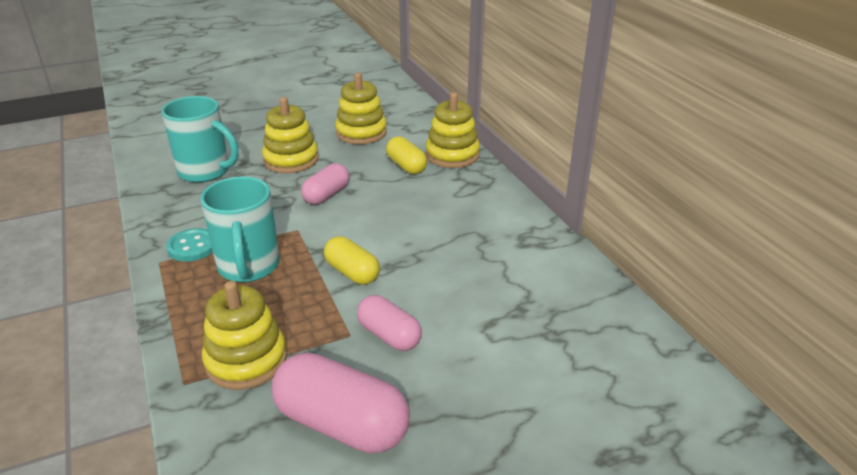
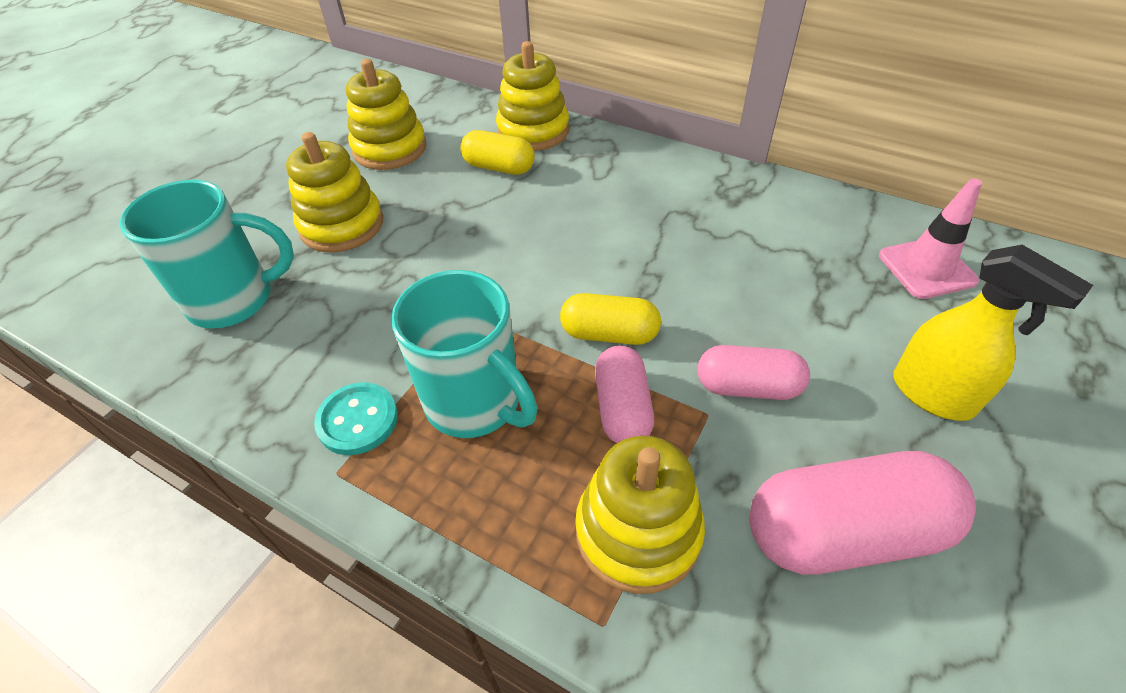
camera: 35 degrees left, 15 degrees up
(326, 195) = (450, 250): pink capsule -> pink capsule (622, 408)
(493, 401) = (932, 394): none -> yellow spray bottle
(599, 341) = (926, 268): none -> pink traffic cone

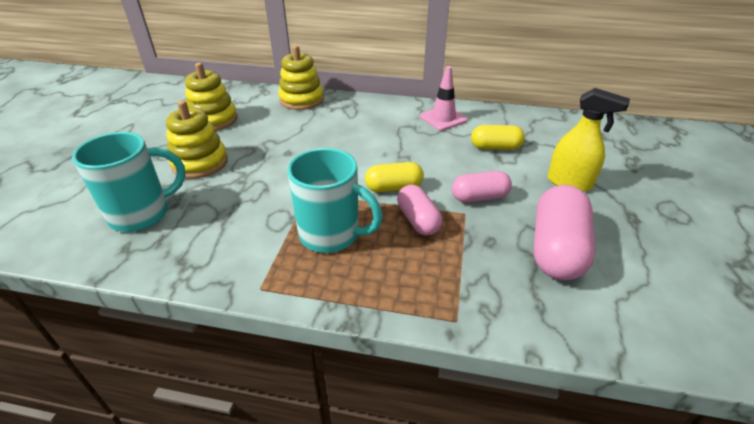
camera: 20 degrees left, 10 degrees down
(358, 420) = (261, 259): turquoise button -> none
(499, 167) = (289, 120): yellow capsule -> yellow capsule (495, 147)
(638, 531) = (454, 274): yellow stacking toy -> none
(843, 532) = (556, 249): pink capsule -> pink capsule turned 45 degrees counterclockwise
(926, 268) = (541, 131): pink traffic cone -> pink traffic cone (443, 118)

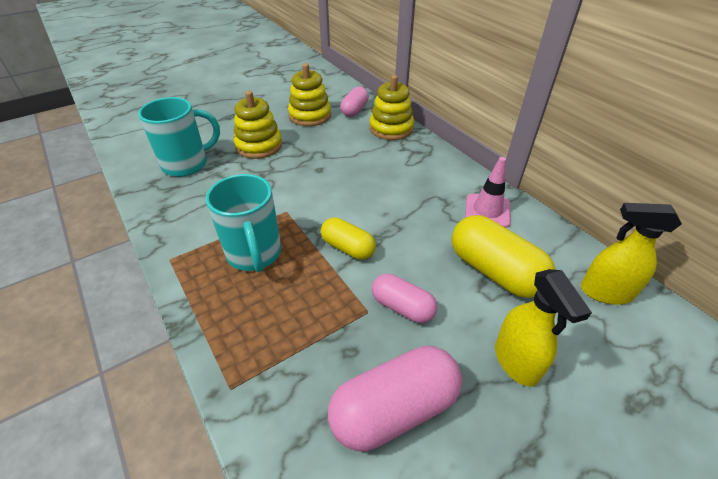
camera: 45 degrees right, 5 degrees up
(142, 214) = (187, 164): turquoise mug -> turquoise mug turned 45 degrees counterclockwise
(418, 220) = (324, 288): pink capsule -> pink capsule (354, 110)
(495, 147) = (494, 271): yellow capsule -> yellow capsule, size x1.66
(555, 126) = (605, 292): none -> yellow spray bottle

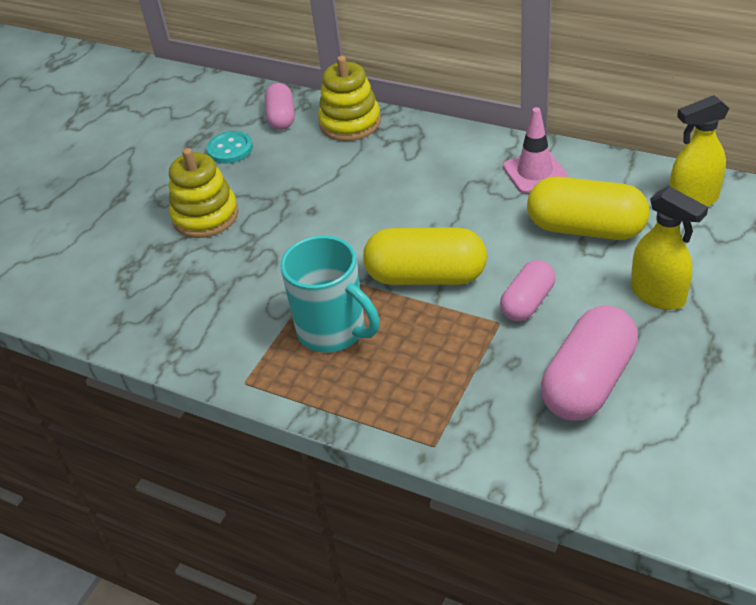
camera: 25 degrees left, 0 degrees up
(187, 164) = (137, 279): turquoise mug -> none
(310, 115) = (230, 149): yellow stacking toy -> turquoise button
(348, 248) = (426, 277): yellow capsule -> yellow capsule, size x1.66
(402, 307) = (527, 302): pink capsule -> pink capsule turned 60 degrees counterclockwise

